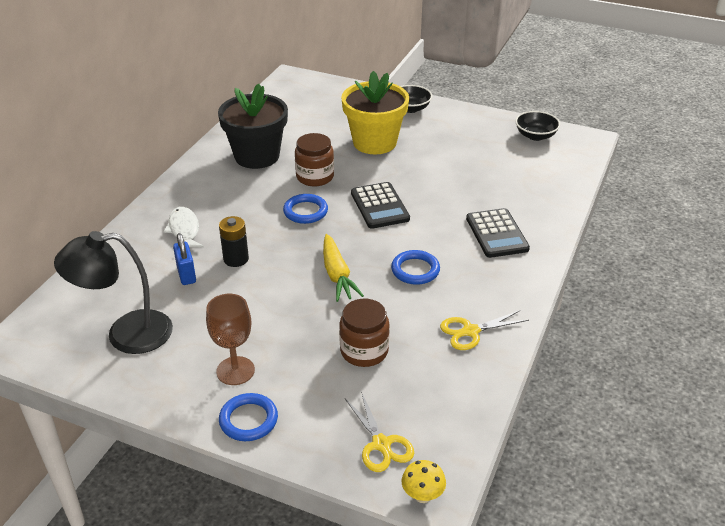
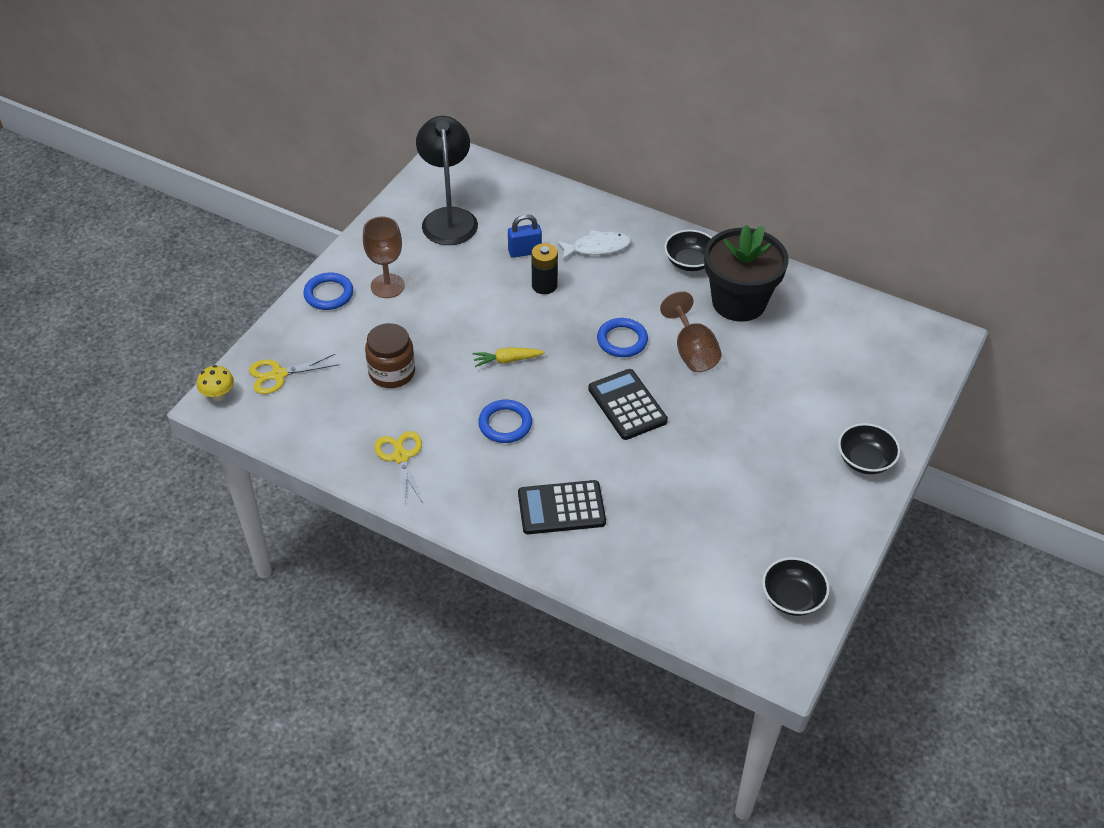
camera: 95 degrees right, 10 degrees up
(207, 180) = (689, 262): none -> black bowl
(315, 177) = (692, 351): brown jar -> brown goblet
(337, 275) = (507, 360): yellow carrot -> yellow carrot, size x0.66
(374, 142) = (771, 413): yellow flower pot -> none
(379, 206) = (627, 405): black calculator -> black calculator turned 75 degrees clockwise

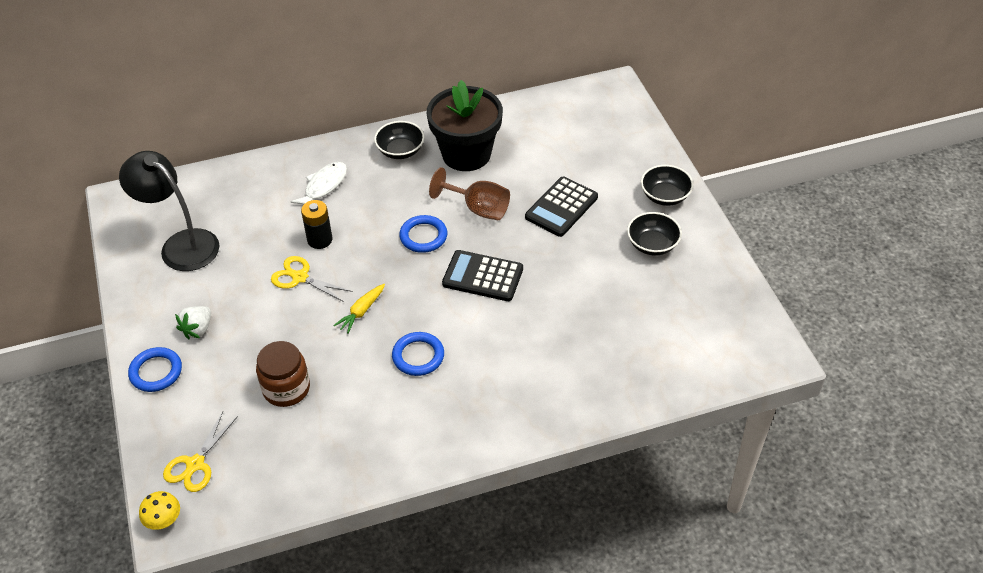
camera: 45 degrees left, 0 degrees up
(387, 286) = (198, 329): brown goblet -> white strawberry
(401, 457) = (374, 442): yellow scissors -> yellow scissors (300, 277)
(524, 252) = (274, 227): blue padlock -> none
(561, 508) = (529, 380): black calculator -> black calculator (561, 207)
(792, 598) = (732, 313): black bowl -> black bowl (652, 244)

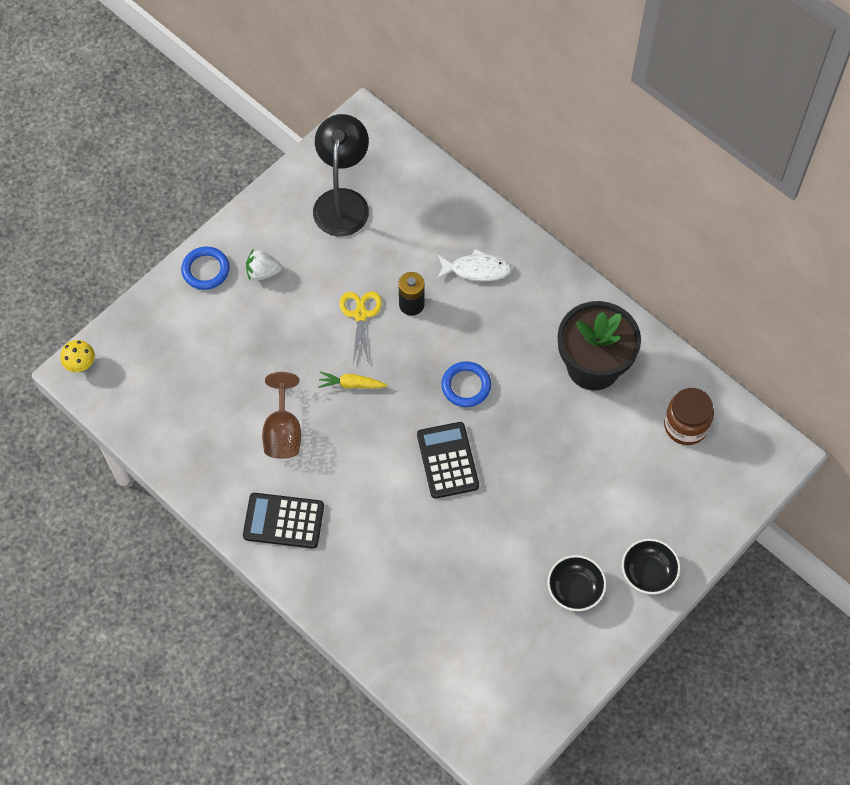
camera: 60 degrees right, 15 degrees up
(195, 464) = (139, 353): yellow scissors -> none
(286, 388) = (241, 374): brown jar -> brown jar (686, 426)
(400, 151) = (561, 307): black bowl -> none
(418, 356) = (329, 455): blue ring -> none
(478, 208) = (528, 414): brown goblet -> brown goblet (283, 432)
(561, 207) = (574, 485): black calculator -> black calculator (283, 521)

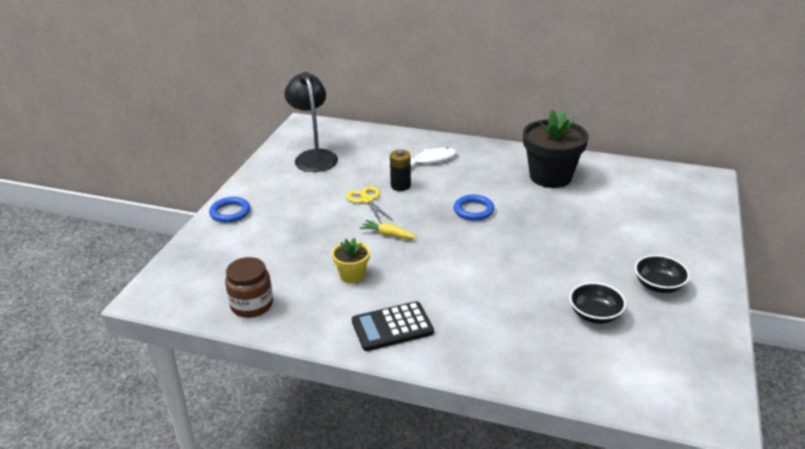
camera: 25 degrees left, 30 degrees down
(80, 364) = (147, 291): yellow mushroom -> none
(263, 272) = (277, 201): white strawberry -> none
(283, 432) = (352, 275): brown goblet -> yellow flower pot
(351, 384) = (387, 234): yellow carrot -> yellow carrot turned 45 degrees clockwise
(447, 460) = (495, 250): black calculator -> none
(648, 573) = (698, 258): black bowl -> black bowl (595, 315)
(686, 426) = (638, 184): brown jar -> brown jar (252, 305)

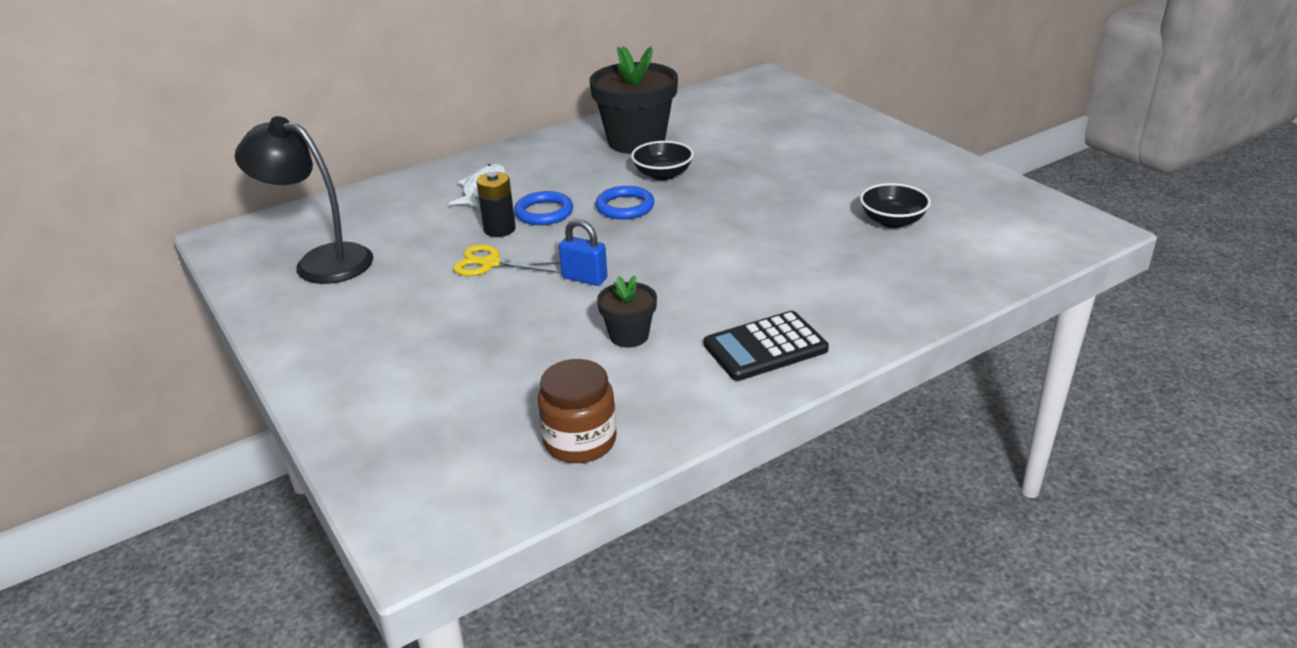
camera: 50 degrees left, 0 degrees up
(230, 212) = (330, 381): blue ring -> blue ring (544, 212)
(352, 275) = (629, 336): yellow flower pot -> black flower pot
(387, 234) = (584, 278): yellow carrot -> blue padlock
(392, 327) = (765, 347): black calculator -> black calculator turned 45 degrees clockwise
(658, 285) = (888, 172): black bowl -> black bowl (663, 174)

